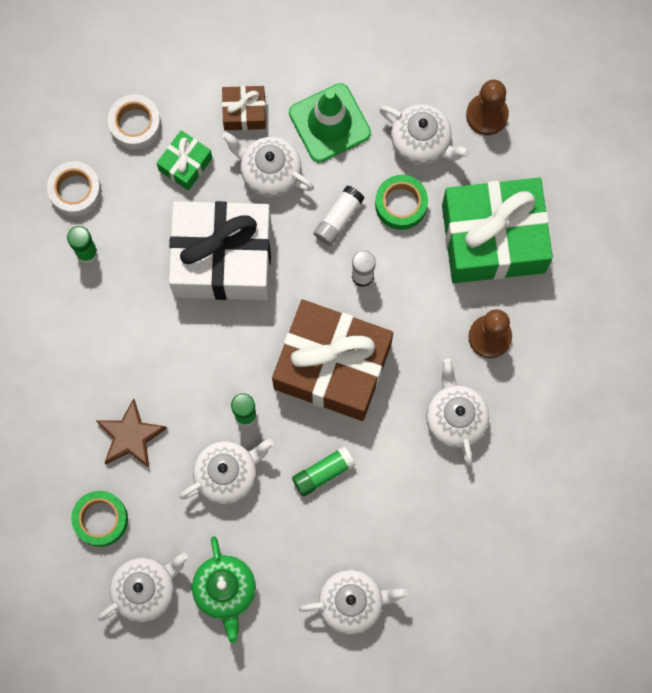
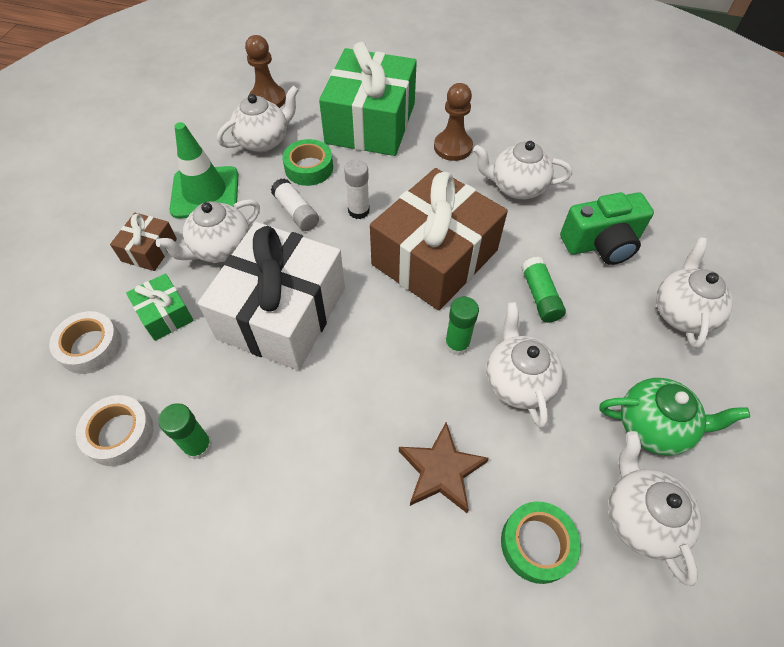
camera: 70 degrees left, 20 degrees down
(409, 517) = (601, 244): none -> green camera

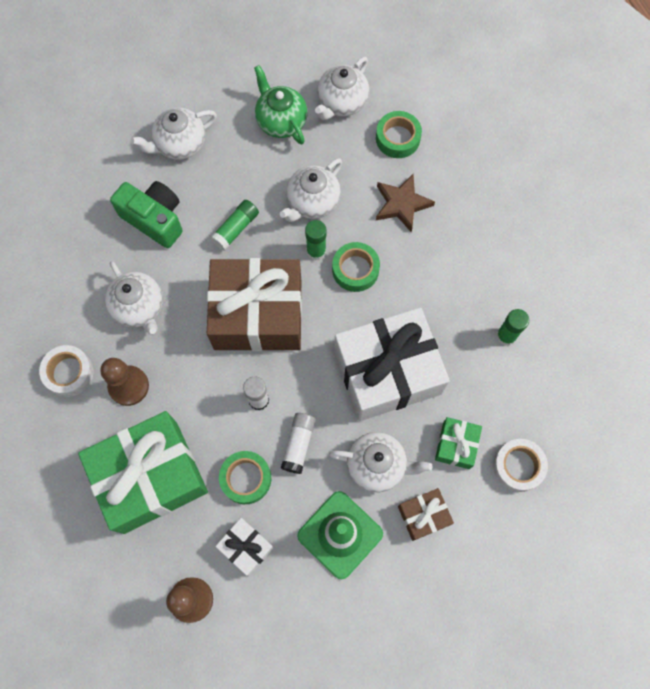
camera: 130 degrees left, 15 degrees up
(120, 434) = (541, 385): white tape -> white tape (69, 373)
(264, 141) = (246, 547): white teapot -> white gift
(405, 363) = (355, 269): none -> green tape

